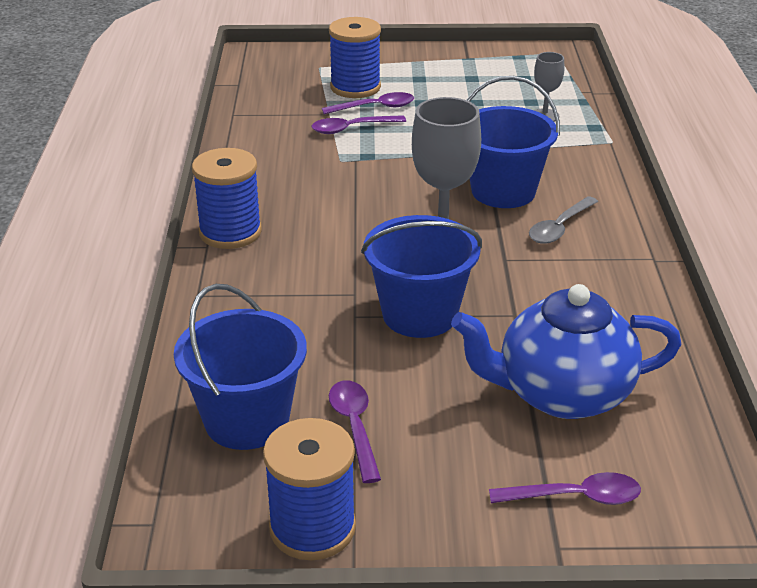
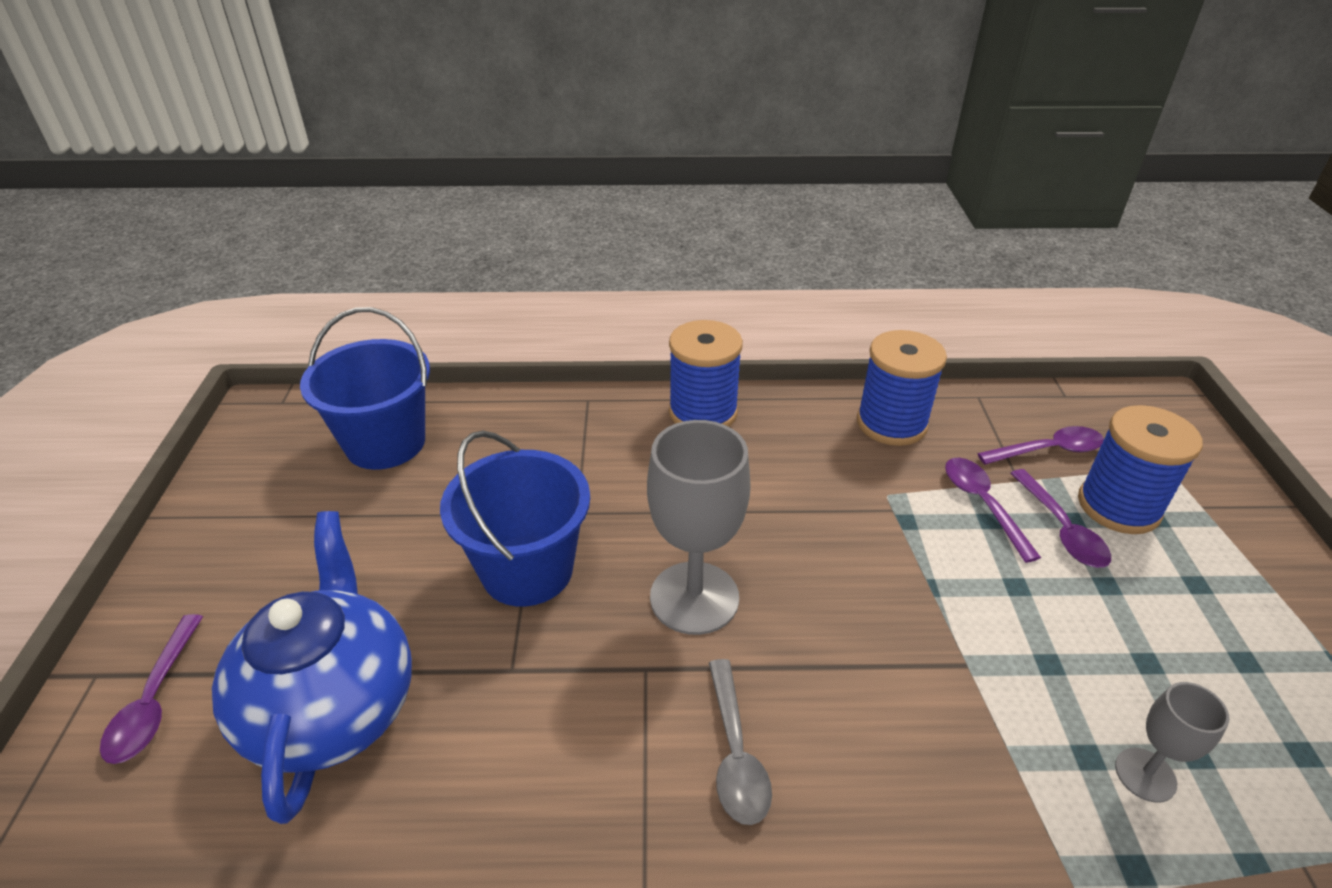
camera: 90 degrees right, 5 degrees up
(312, 528) = (227, 490): blue spool -> blue spool (891, 423)
(354, 427) = (347, 515): purple spoon -> purple spoon (1048, 450)
(503, 191) = (839, 681): blue bucket -> none
(559, 227) = (735, 753): grey spoon -> grey spoon turned 135 degrees counterclockwise

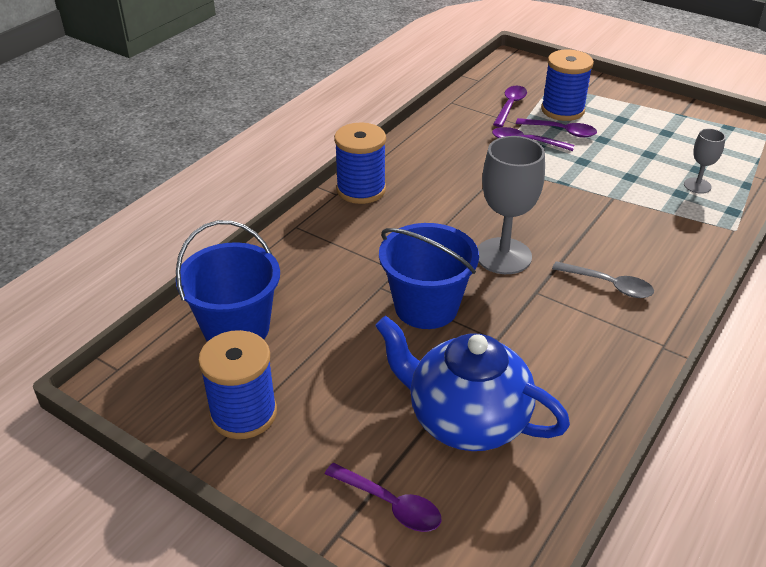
camera: 55 degrees left, 0 degrees up
(891, 423) = (442, 136): blue spool -> blue spool (243, 413)

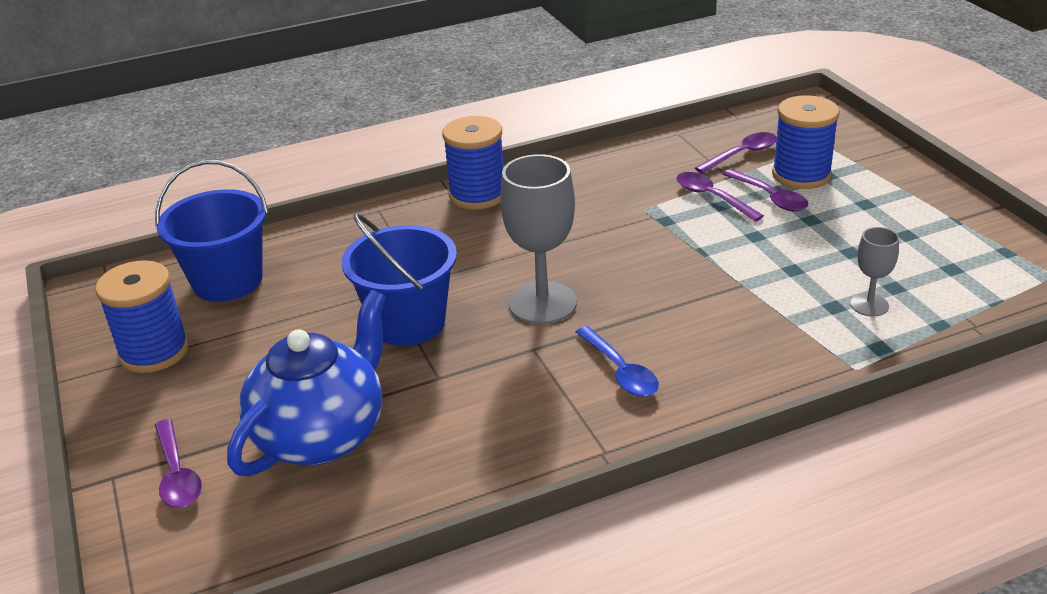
camera: 35 degrees right, 5 degrees down
(465, 419) = (322, 435): blue teapot -> blue teapot turned 60 degrees clockwise
(609, 285) = (620, 371): grey spoon -> blue spoon

